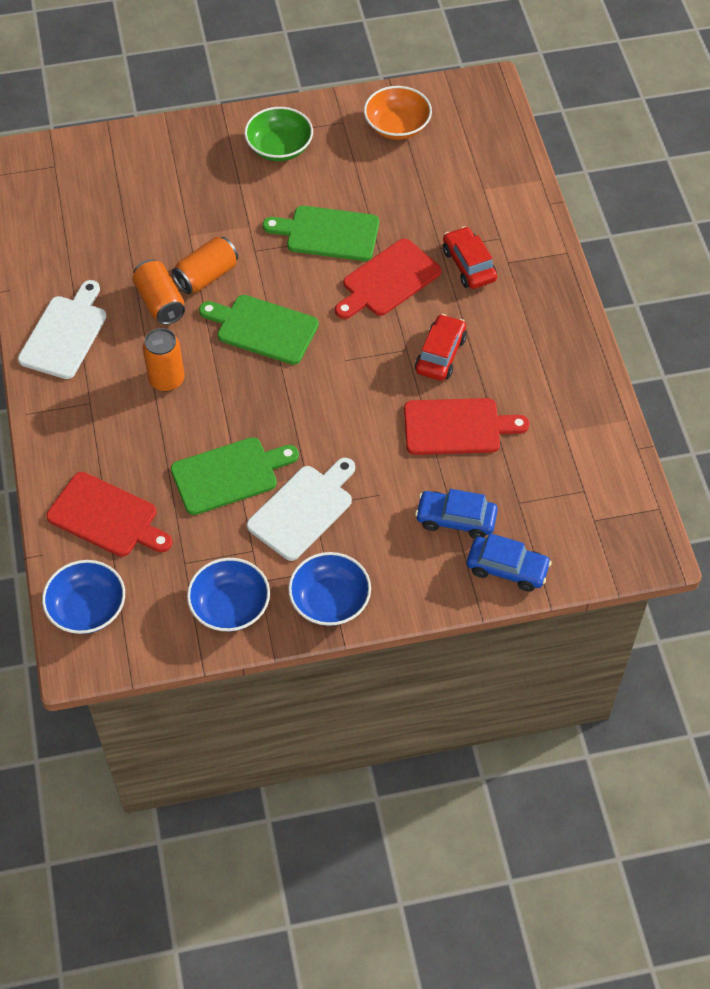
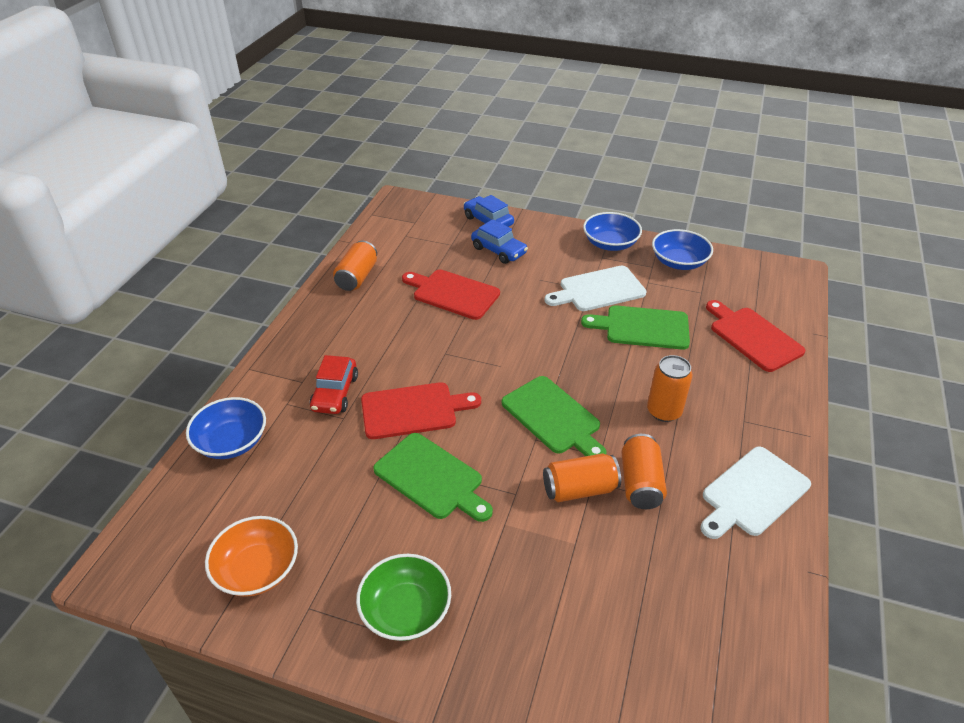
camera: 150 degrees left, 15 degrees down
(87, 608) = (783, 293): blue bowl -> blue bowl (231, 442)
(440, 354) = (422, 339): red car -> none
(577, 400) = (357, 277): none -> orange can

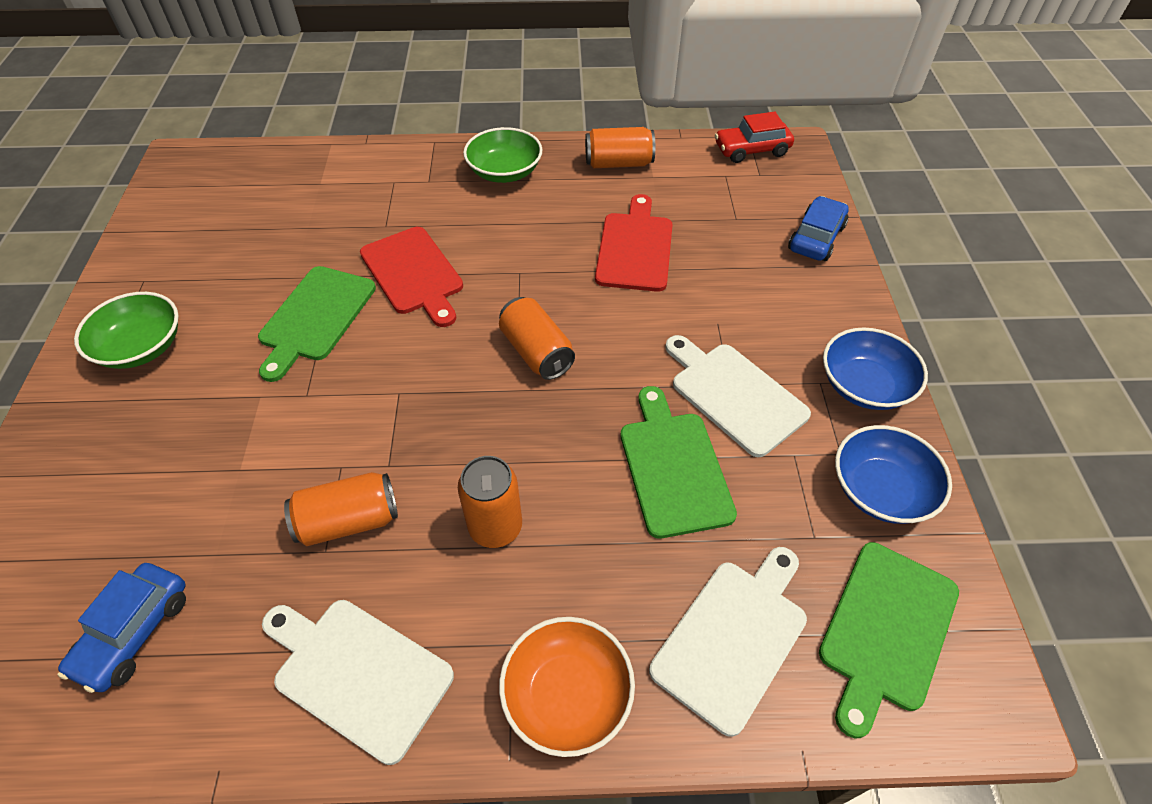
camera: 70 degrees right, 10 degrees up
(231, 442) = (332, 166): blue bowl -> none
(257, 569) = (184, 235): orange bowl -> orange bowl (567, 695)
(323, 336) = (504, 172): none -> green bowl
(335, 393) = (420, 208): red car -> red car (751, 150)
(499, 250) = (755, 266): blue car -> blue car (134, 632)
(553, 417) = (442, 402): green cutting board -> green cutting board (886, 630)
(579, 489) = (325, 456): orange can -> orange can (536, 352)
(753, 337) = (733, 637): red cutting board -> white cutting board

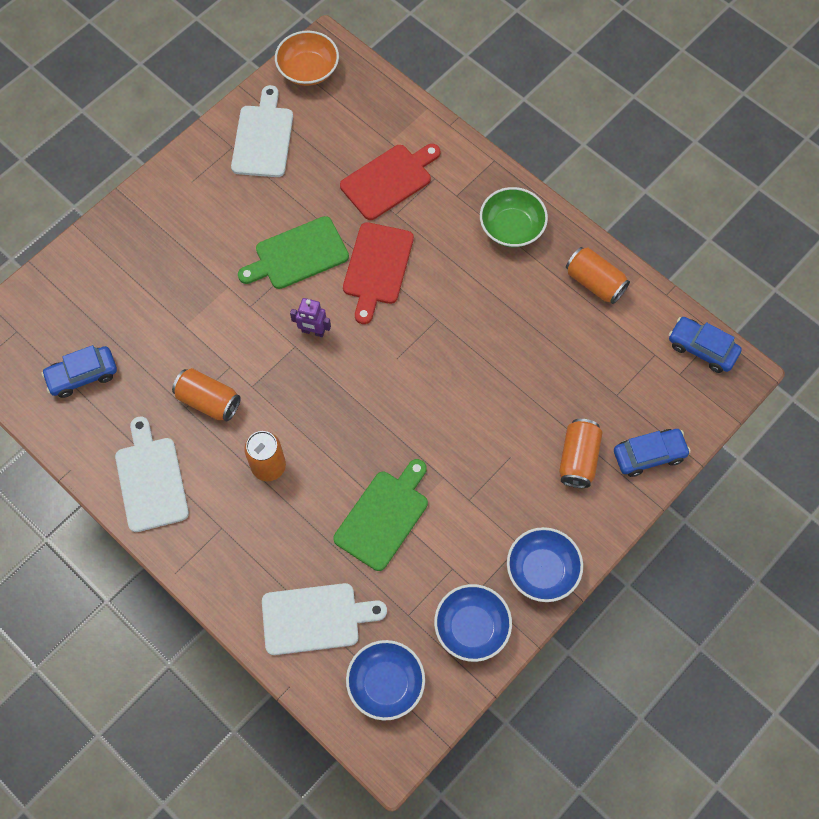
camera: 45 degrees right, 15 degrees up
(141, 347) = (197, 200): green bowl -> none
(405, 367) = (313, 331): none -> purple robot
(536, 352) = (389, 384): orange can -> orange can (578, 459)
(567, 695) = (222, 571): orange bowl -> orange bowl (308, 70)
(635, 248) = (525, 361): red cutting board -> red cutting board (389, 180)
(734, 394) = (464, 507): white cutting board -> white cutting board (263, 137)
(751, 150) = (702, 349): red car -> blue car
(886, 630) = (386, 683): green cutting board -> blue bowl

